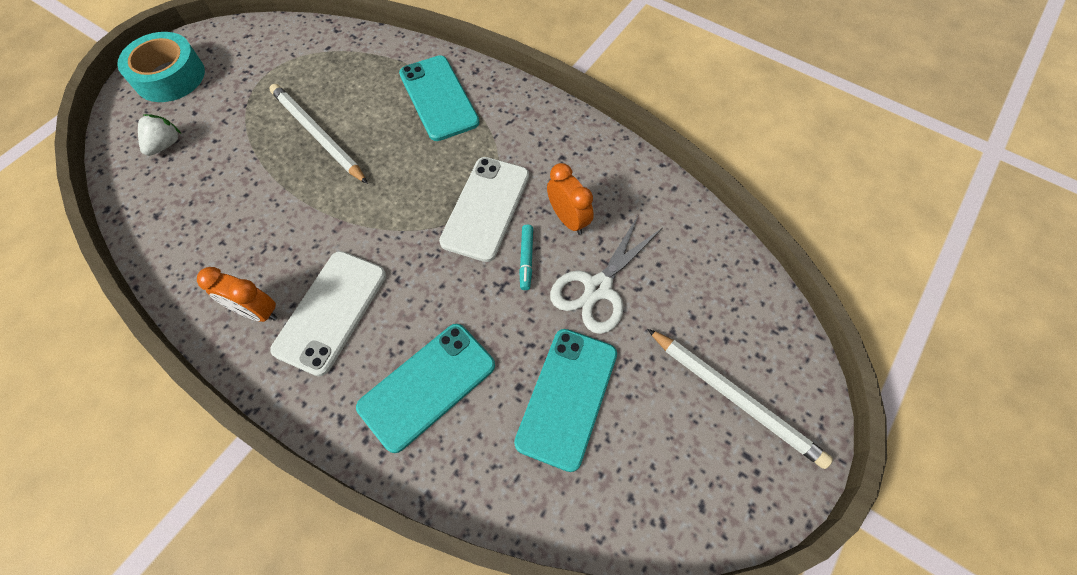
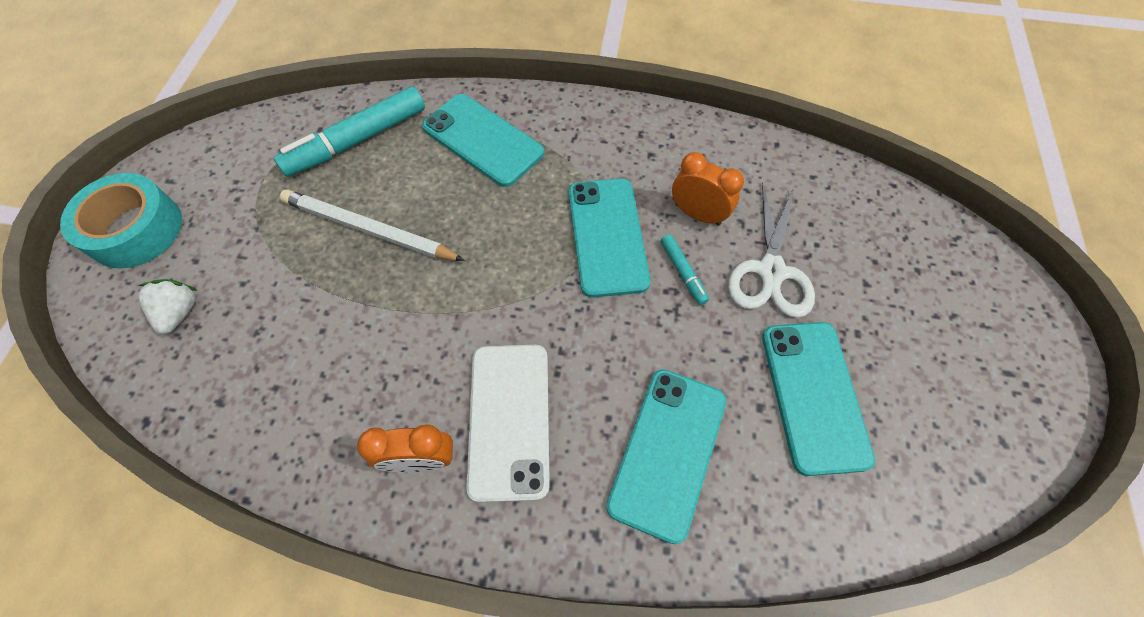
camera: 25 degrees left, 0 degrees up
(349, 65) = (358, 140): none -> turquoise marker
(486, 208) = (607, 236): white phone -> turquoise phone
(735, 397) = (962, 322): white pencil -> none

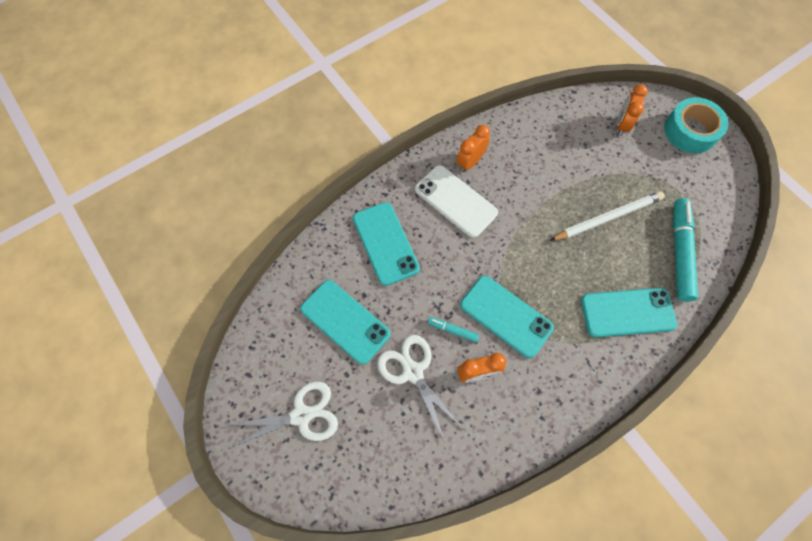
camera: 135 degrees right, 5 degrees up
(180, 312) = (621, 125): white strawberry -> orange clock
(949, 335) = (301, 415): none -> white scissors

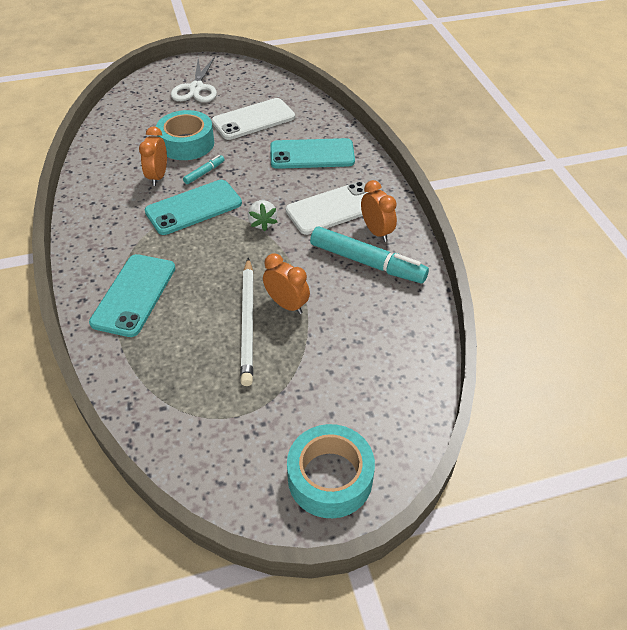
camera: 110 degrees right, 20 degrees down
(345, 321) = (253, 119): turquoise phone -> white phone
(412, 372) = (186, 143): white scissors -> turquoise tape
(499, 249) = (262, 223): none -> white strawberry
(621, 125) = (374, 394): orange clock -> orange clock (287, 304)
(679, 253) = (165, 372): turquoise marker -> turquoise marker (366, 262)

